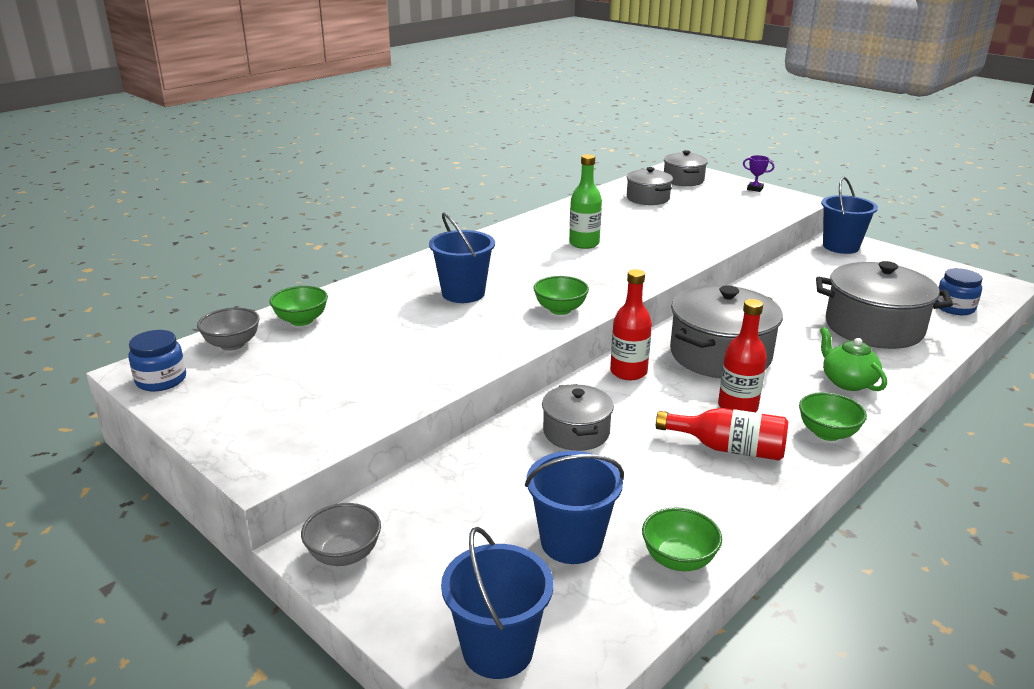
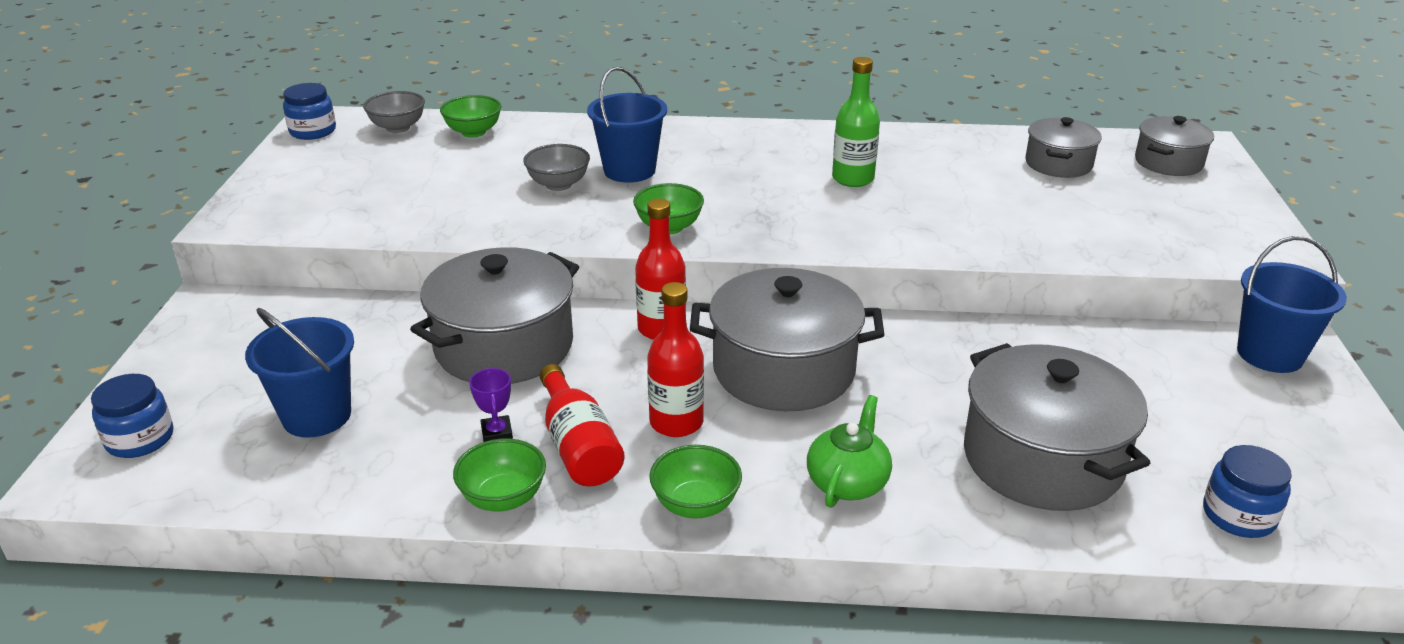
camera: 50 degrees right, 5 degrees up
(344, 555) = (207, 319): grey bowl -> grey bowl (558, 184)
(497, 650) = (140, 439): blue bucket -> blue jar
(576, 432) = (504, 346): grey pot -> grey pot, size x1.74
(678, 560) = (342, 486): green bowl -> green bowl (503, 498)
(755, 189) = (1248, 214): purple trophy -> purple trophy (497, 433)

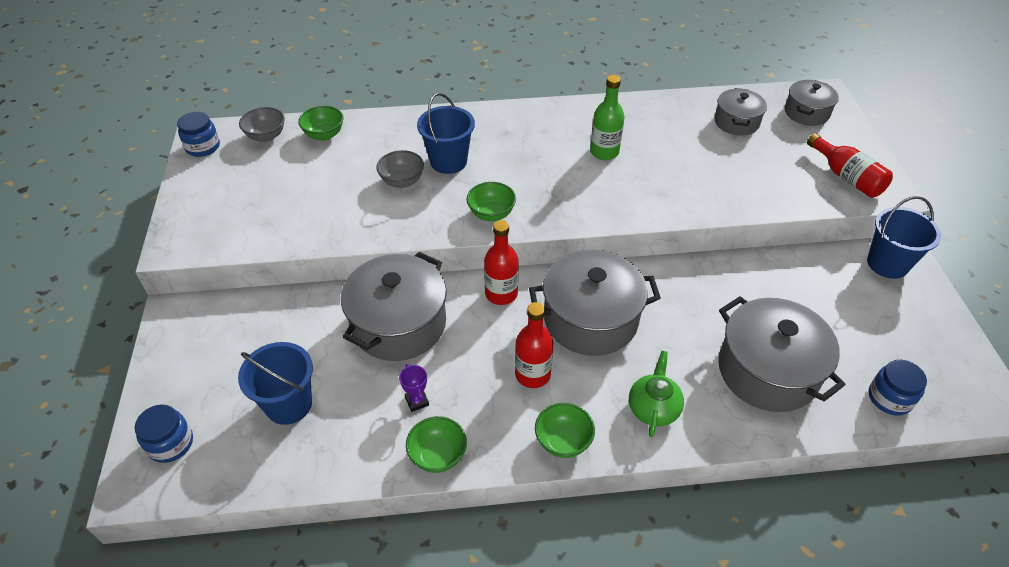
camera: 10 degrees left, 15 degrees up
(579, 446) = (474, 404): red bottle -> red bottle (846, 177)

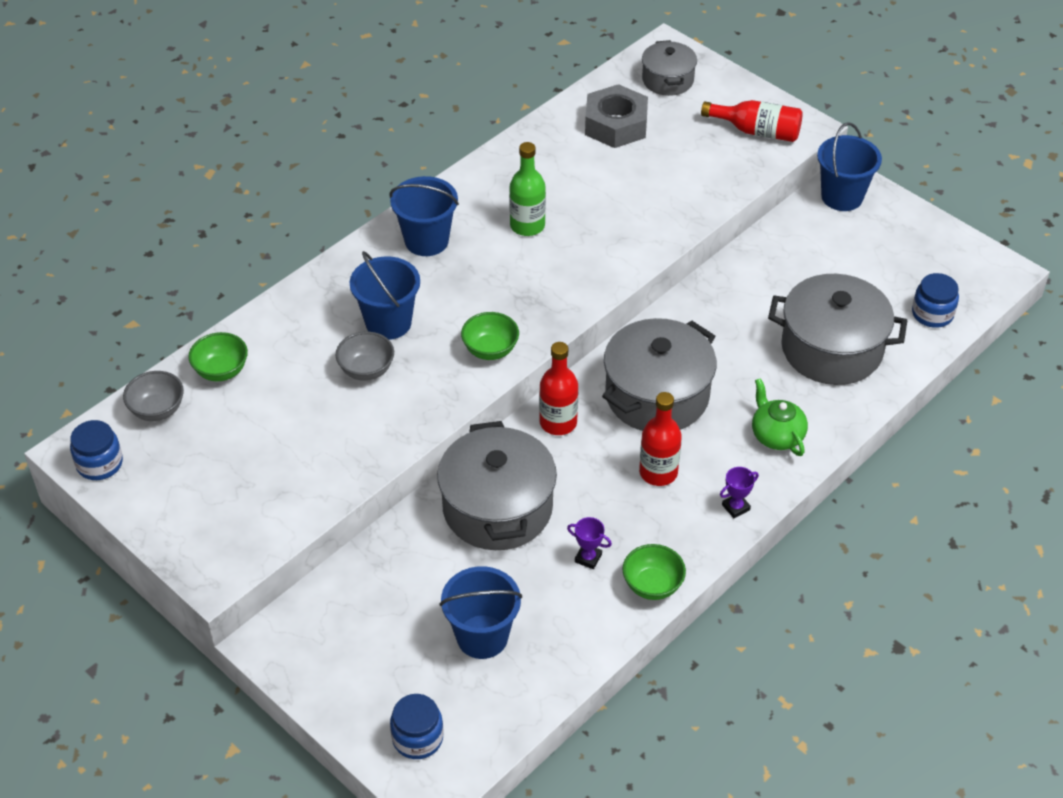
camera: 40 degrees left, 0 degrees up
(528, 127) = (426, 241): none -> blue bucket
(563, 441) = (735, 507): green bowl -> purple trophy
(736, 122) = (616, 125): grey pot -> grey nut

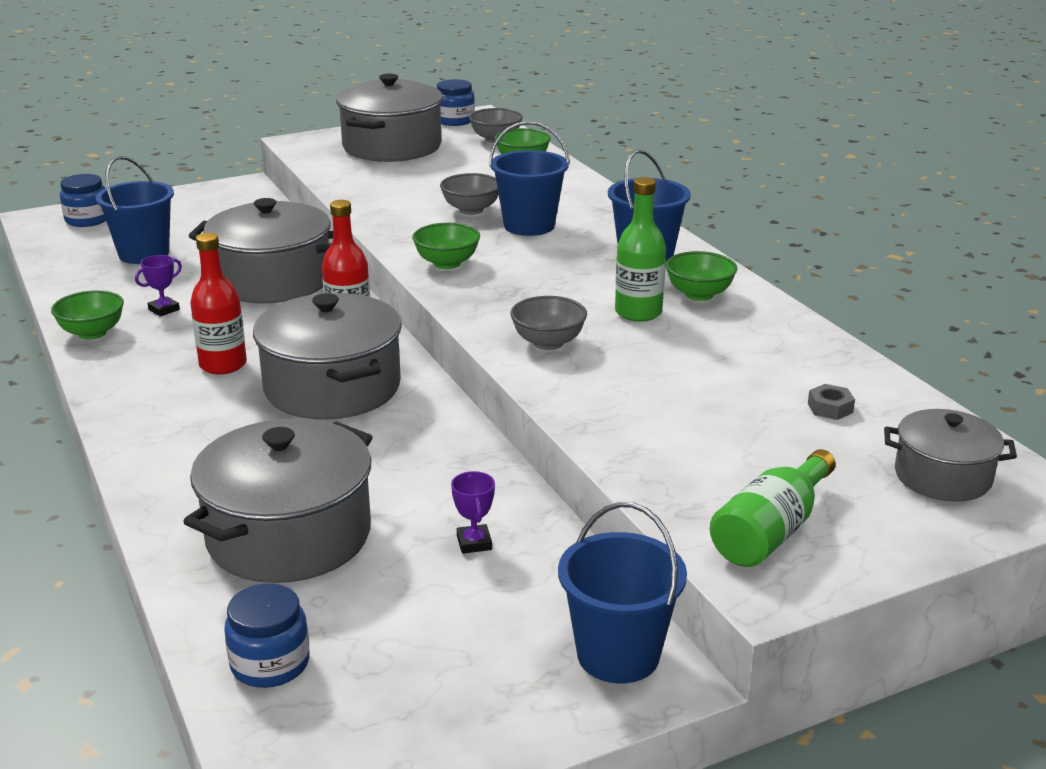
camera: 110 degrees right, 20 degrees down
(207, 487) = (392, 146): none -> grey pot
(482, 202) = (699, 294): none -> green bowl
(597, 259) = (548, 343): none -> grey bowl
(616, 125) = (830, 408): grey nut -> grey nut, size x0.40
(735, 507) = (124, 398): purple trophy -> purple trophy (474, 543)
(757, 131) = (771, 531): red bottle -> green bottle
(776, 435) = (191, 450): green teapot -> none

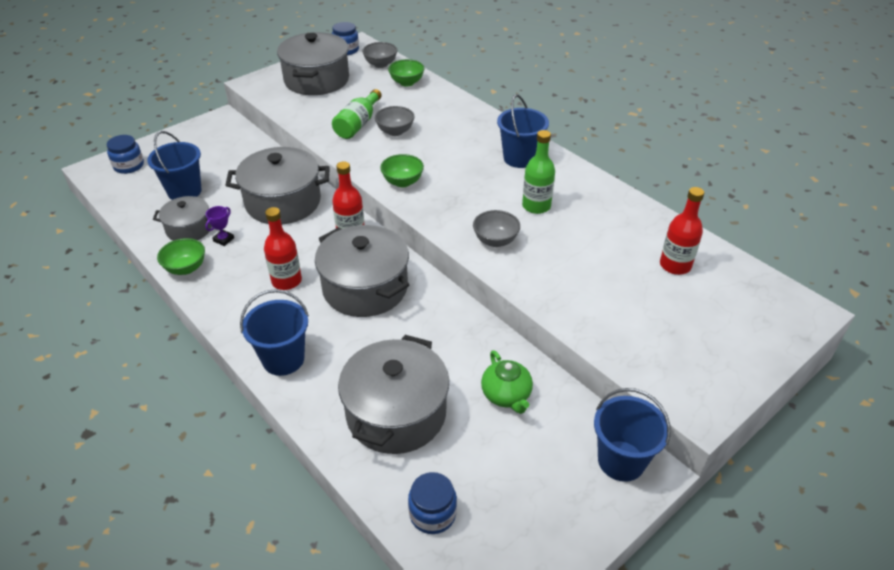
camera: 15 degrees left, 15 degrees up
(474, 543) = (506, 395): purple trophy -> green teapot
(529, 226) = (437, 140): blue bucket -> blue bucket (283, 359)
(699, 294) = (564, 185): green bowl -> none
(771, 531) = (684, 368): green bottle -> green bottle (358, 124)
(830, 408) = (675, 265): grey nut -> red bottle
(942, 476) = (754, 307): grey pot -> grey pot (189, 229)

